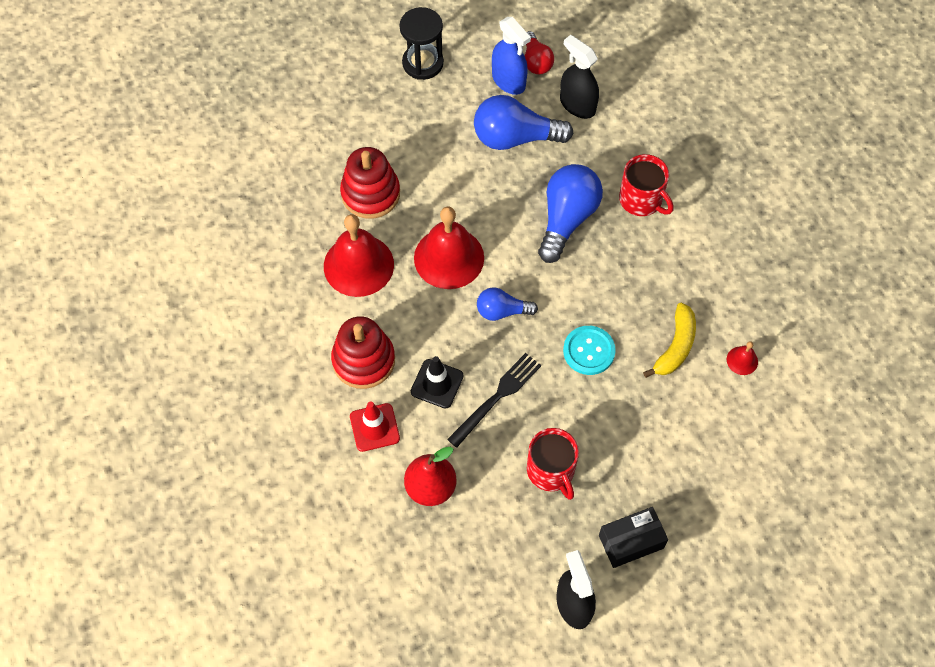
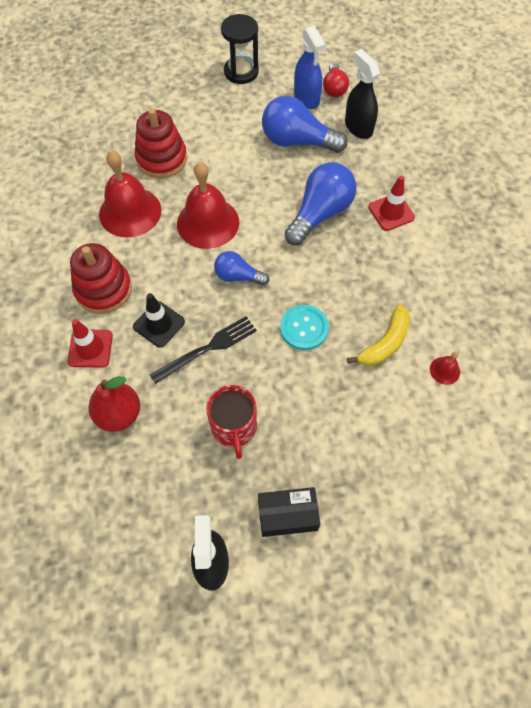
camera: 15 degrees right, 0 degrees up
(641, 200) = (391, 212): red mug -> red traffic cone

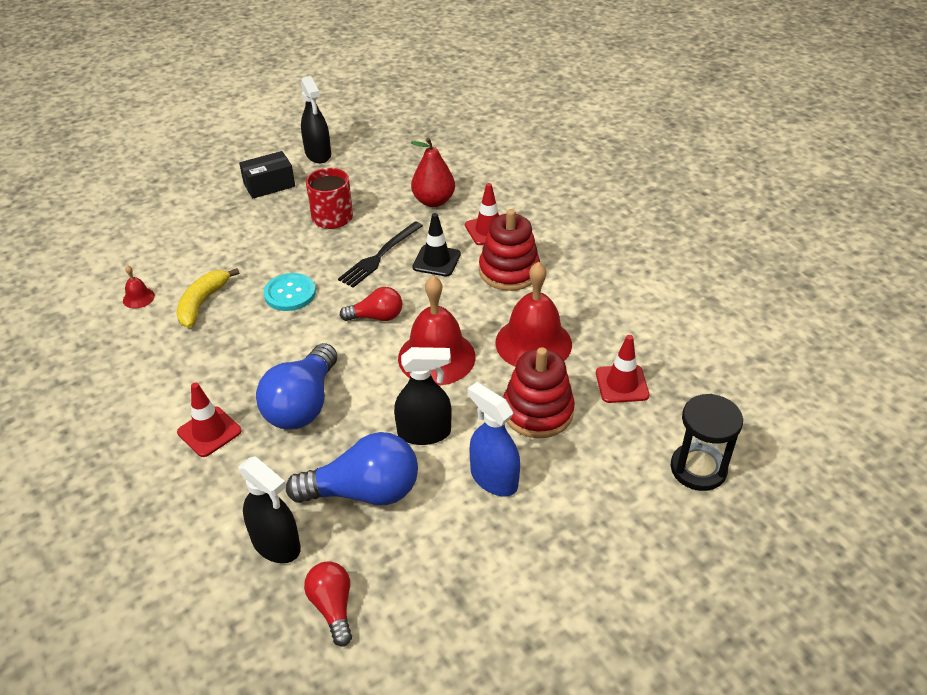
camera: 160 degrees right, 20 degrees down
(93, 160) = (622, 384): none -> red traffic cone
(238, 276) = (376, 317): blue light bulb -> red light bulb
(241, 72) = (503, 588): black hourglass -> black hourglass (698, 469)
(244, 167) = (424, 433): none -> black spray bottle
(307, 98) = (373, 572): blue spray bottle -> blue spray bottle (493, 478)

